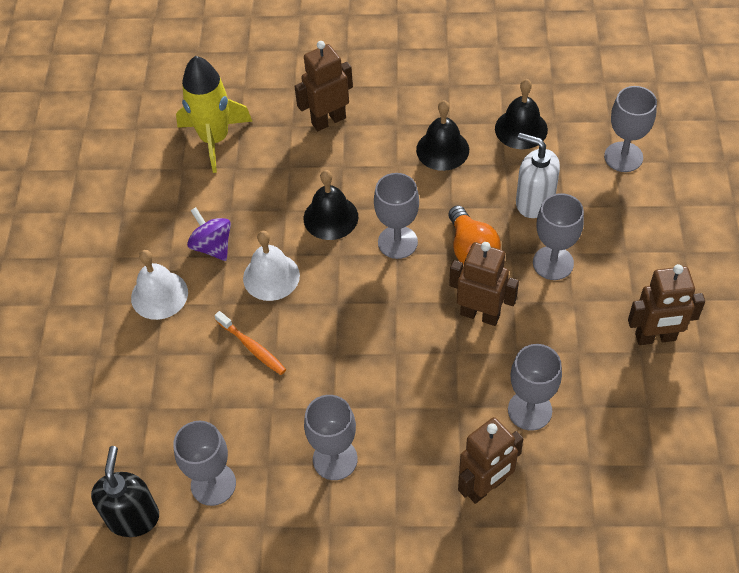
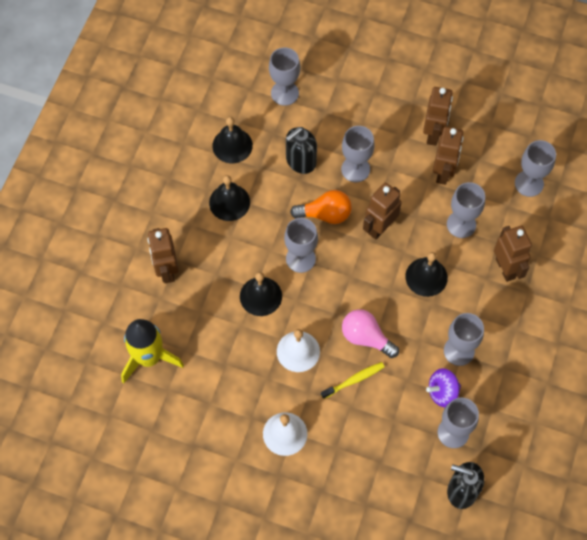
camera: 75 degrees left, 10 degrees up
(212, 246) = (254, 385): purple spinning top -> purple spinning top (442, 392)
(252, 347) = (354, 380): orange toothbrush -> yellow toothbrush
(315, 344) = (366, 337): none -> pink light bulb
(430, 389) = (426, 277): none -> black bell
(534, 202) = (300, 161): white soap dispenser -> black soap dispenser
(600, 366) = (443, 173): none -> brown robot
(640, 482) = (529, 183): none -> grey goblet

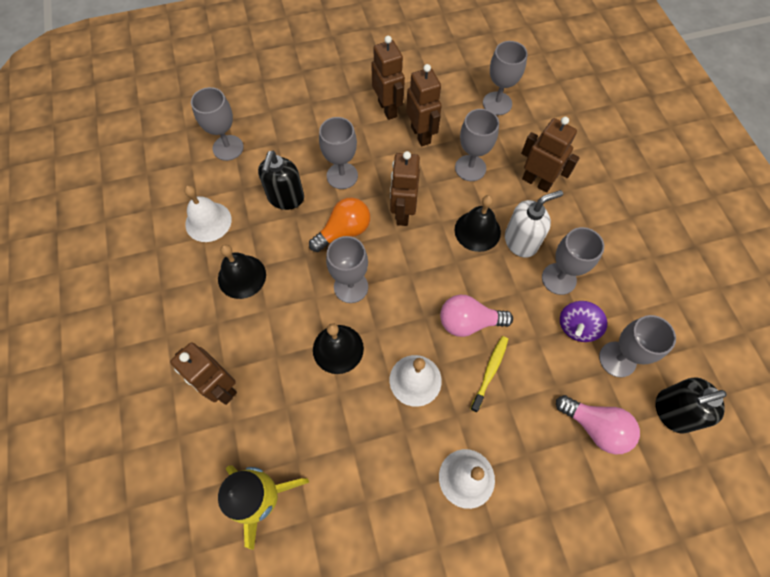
camera: 35 degrees left, 0 degrees up
(232, 145) = (208, 221): black bell -> white bell
(398, 463) = (595, 427): none -> pink light bulb
(453, 306) = (521, 241): none -> white soap dispenser

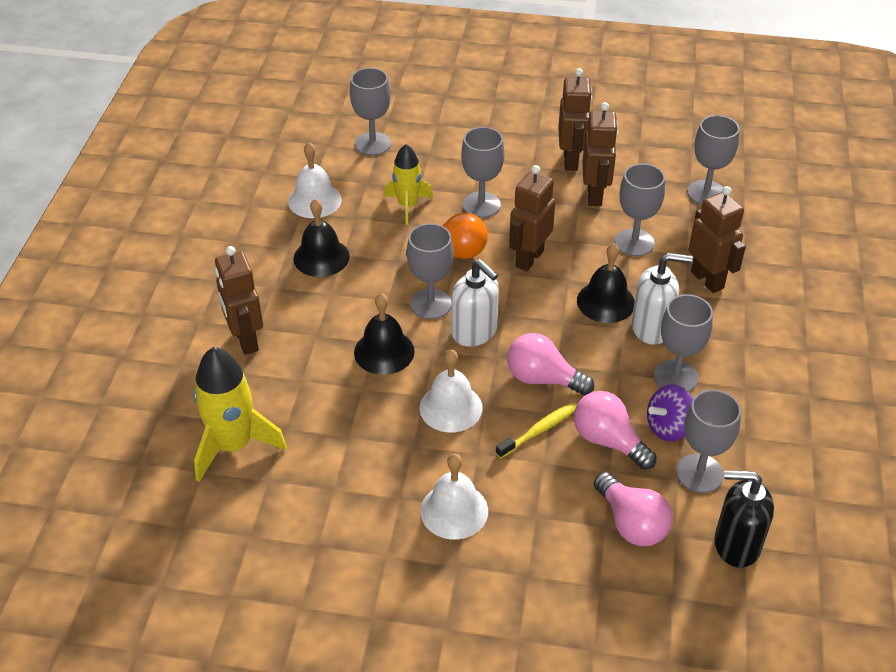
camera: 25 degrees right, 20 degrees down
(286, 198) = (407, 205): black soap dispenser -> yellow rocket
(397, 300) = (474, 332): none -> white soap dispenser
(542, 359) = (608, 441): none -> pink light bulb

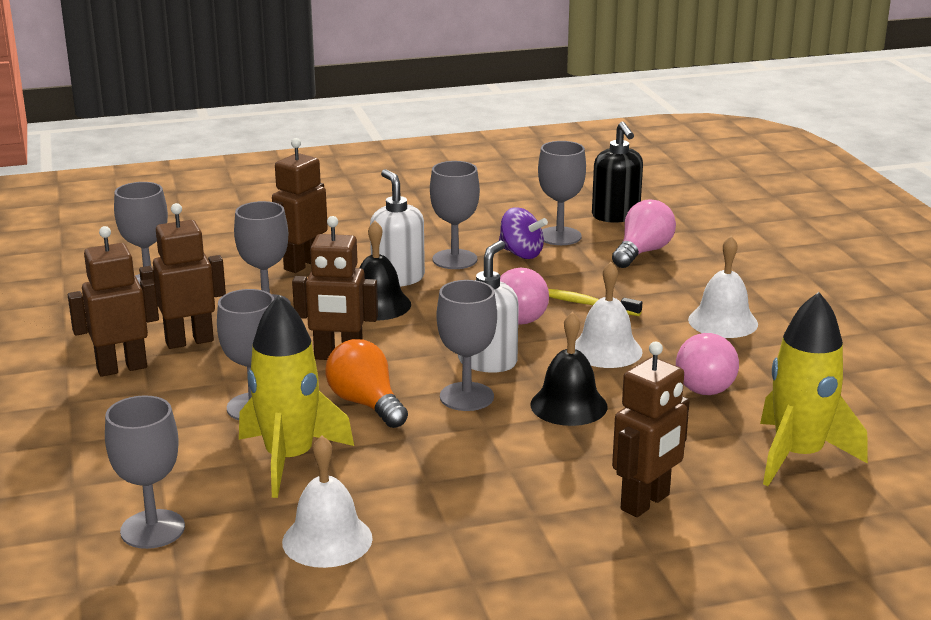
camera: 115 degrees left, 20 degrees down
(321, 257) = (446, 495): black bell -> none
(407, 205) = (289, 459): yellow rocket -> yellow rocket, size x1.55
(608, 441) = (565, 274): pink light bulb -> pink light bulb (707, 383)

